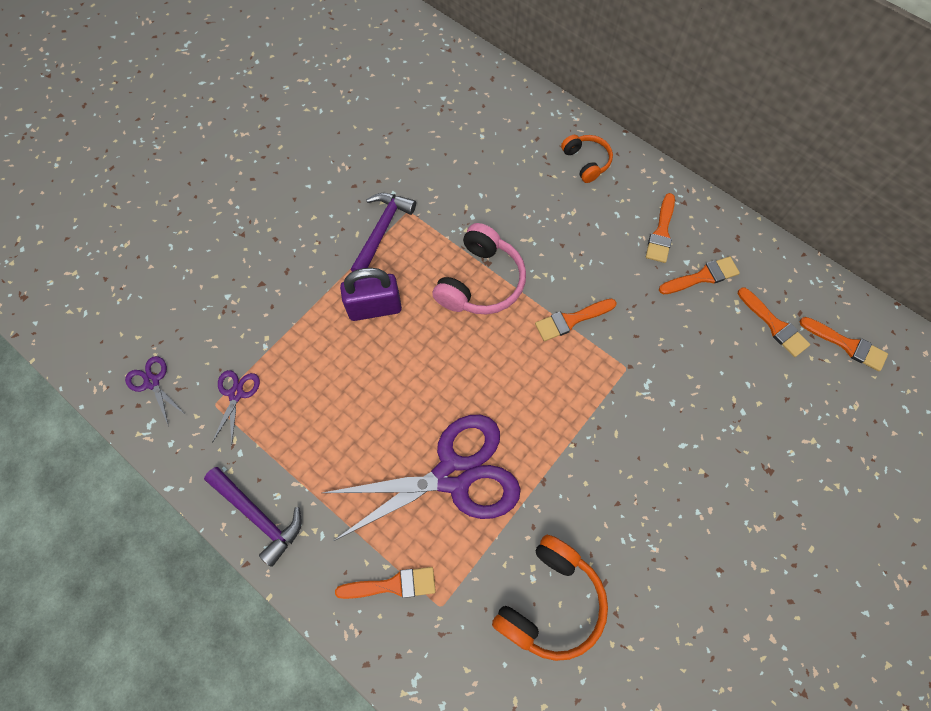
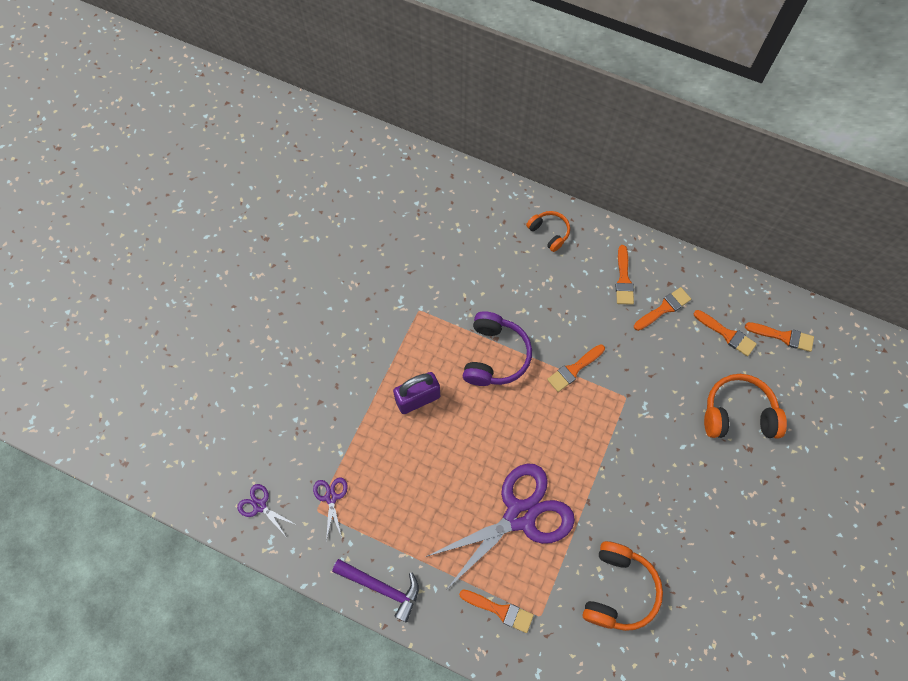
camera: 15 degrees left, 0 degrees up
(382, 231) = (403, 332): purple hammer -> none
(392, 585) = (500, 610): orange brush -> orange brush turned 45 degrees clockwise
(480, 282) = (495, 356): pink headphones -> purple headphones
(764, 423) = (738, 413): none -> orange headphones

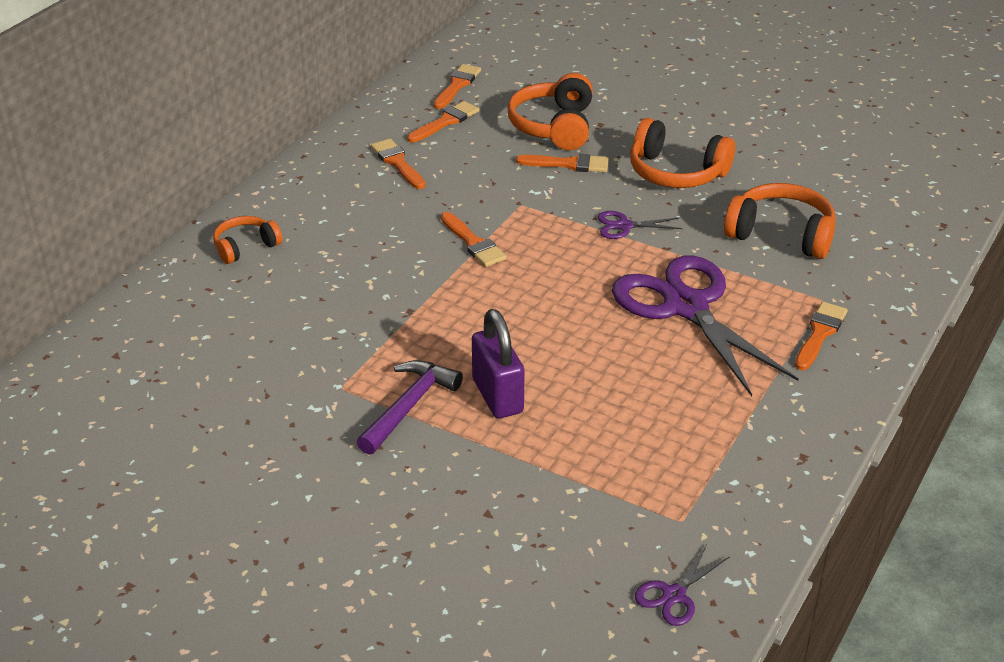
camera: 85 degrees left, 30 degrees down
(331, 497) = (659, 502): purple scissors -> purple scissors (624, 226)
(381, 587) = (801, 448): purple hammer -> purple hammer (409, 406)
(495, 356) = (438, 313): purple headphones -> none
(623, 279) = (344, 190): orange brush -> orange brush (568, 164)
(690, 509) = (676, 172): none -> orange headphones

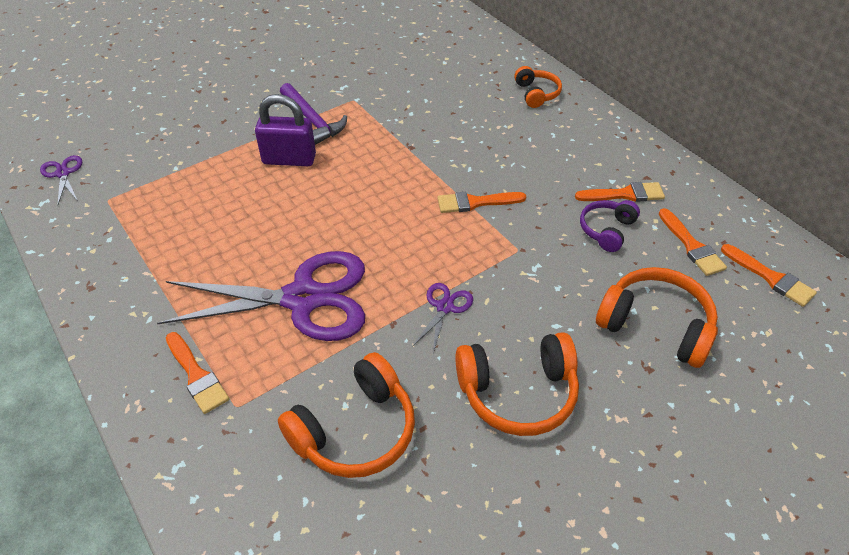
camera: 115 degrees right, 10 degrees up
(457, 164) = (607, 230): none -> purple headphones
(568, 164) = (573, 308): orange brush -> none
(676, 172) = (518, 393): orange headphones -> orange headphones turned 150 degrees counterclockwise

